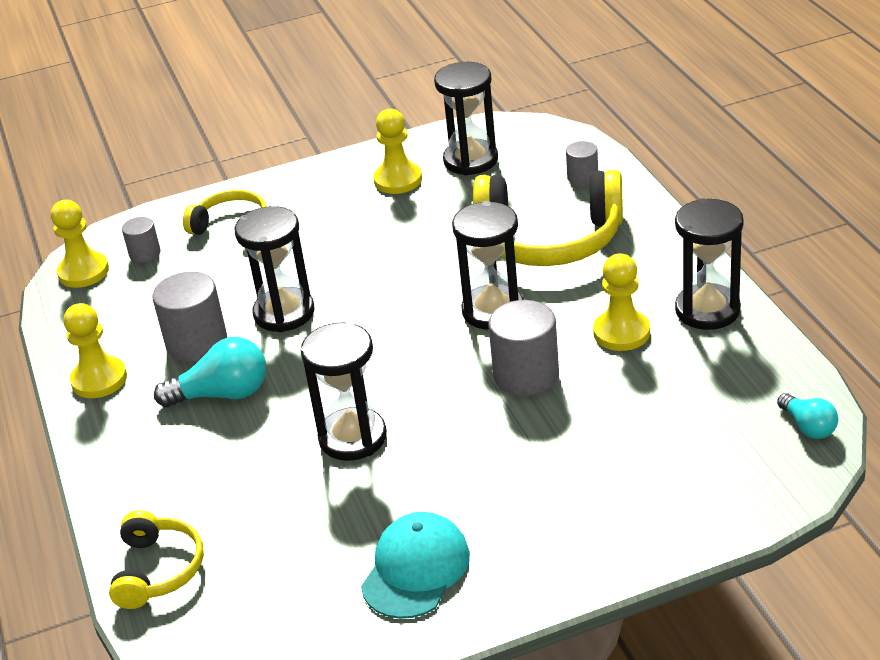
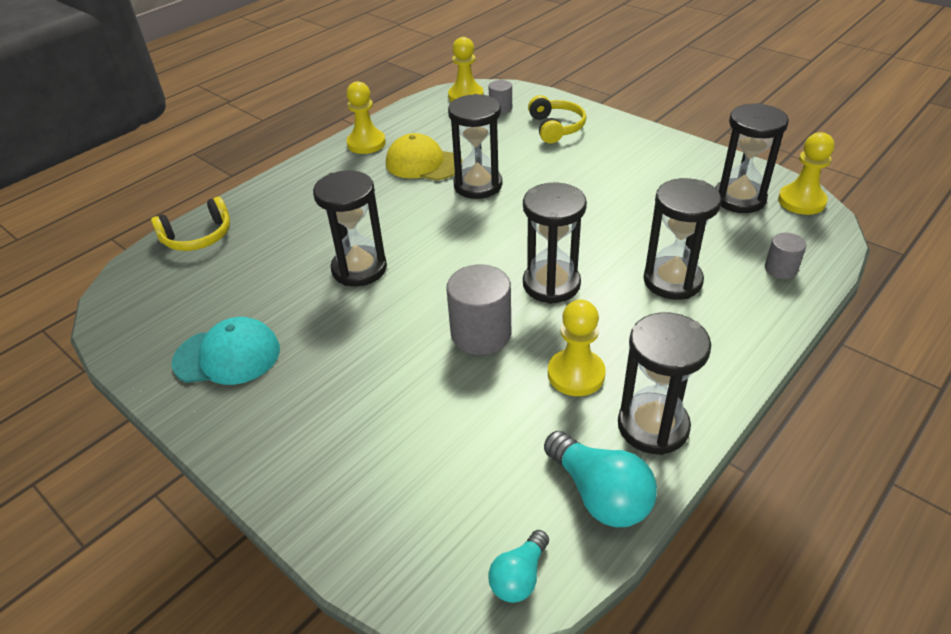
camera: 60 degrees right, 5 degrees up
(197, 343) = (423, 163): grey cylinder -> yellow cap
(223, 394) = (377, 194): turquoise light bulb -> turquoise light bulb (600, 494)
(398, 180) = (676, 174): yellow pawn -> yellow pawn (801, 201)
(549, 239) = (672, 281): yellow headphones -> black hourglass

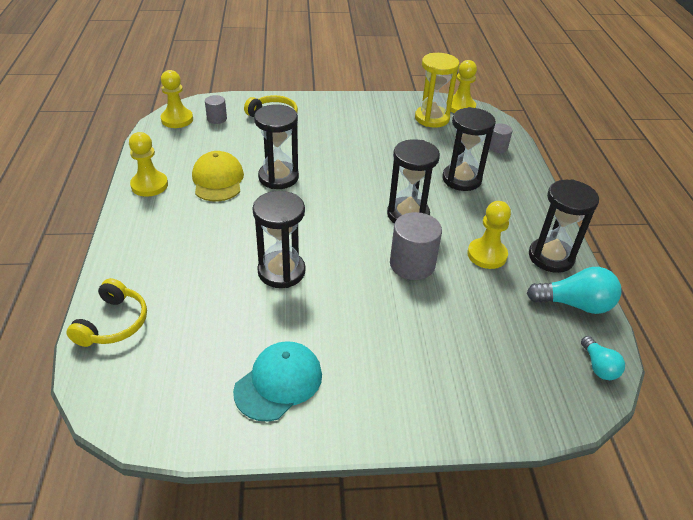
camera: 50 degrees left, 0 degrees up
(423, 163) = (218, 180): yellow cap -> yellow cap turned 105 degrees clockwise
(739, 199) = (432, 118): black hourglass -> yellow hourglass

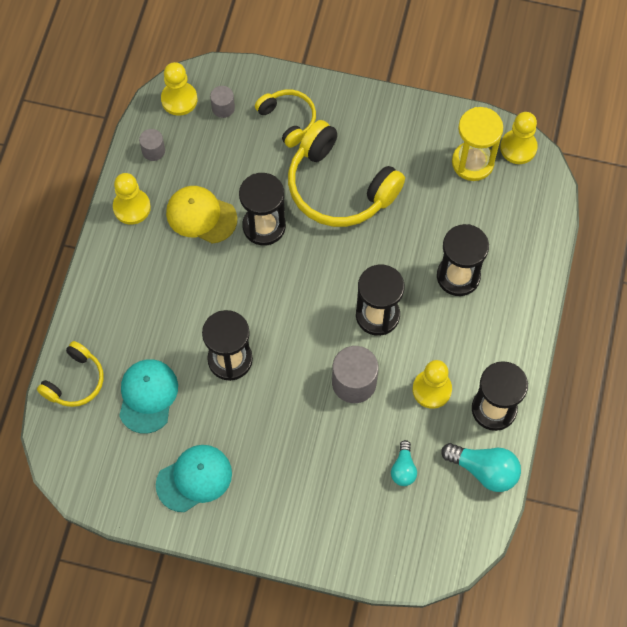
camera: 20 degrees right, 25 degrees up
(201, 319) = (147, 396): none -> turquoise cap
(218, 180) = (201, 215): yellow cap -> yellow cap turned 75 degrees counterclockwise
(333, 146) = (339, 187): none -> yellow headphones
(497, 147) = (525, 233): grey cylinder -> grey cylinder (153, 151)
(598, 366) = (465, 539): turquoise light bulb -> turquoise light bulb (403, 469)

